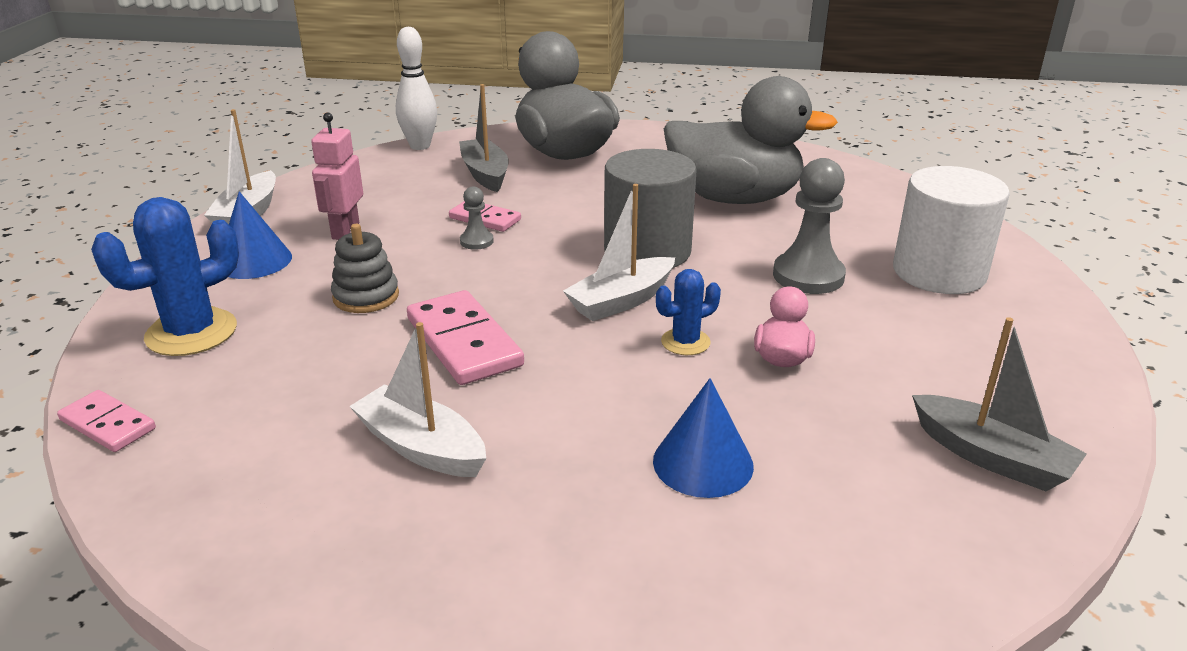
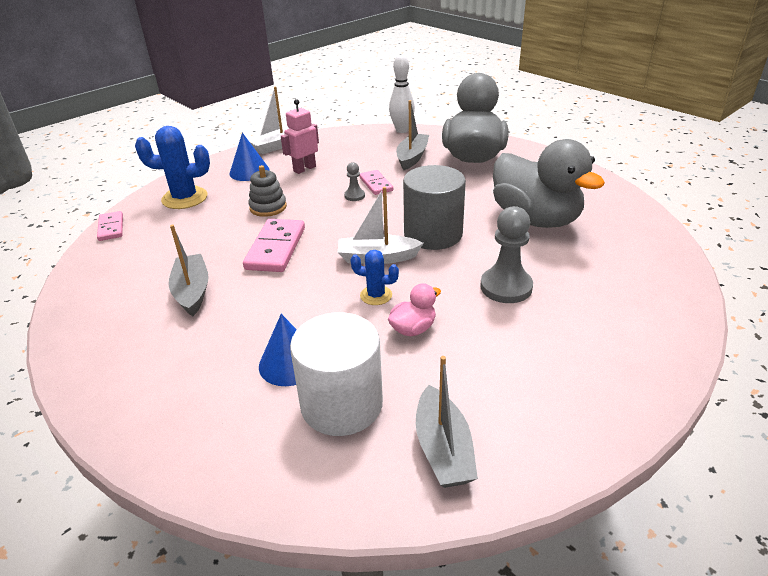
camera: 40 degrees right, 5 degrees up
(421, 447) = (192, 291): white boat -> grey boat
(939, 272) = (601, 322): white cylinder -> white cylinder (341, 404)

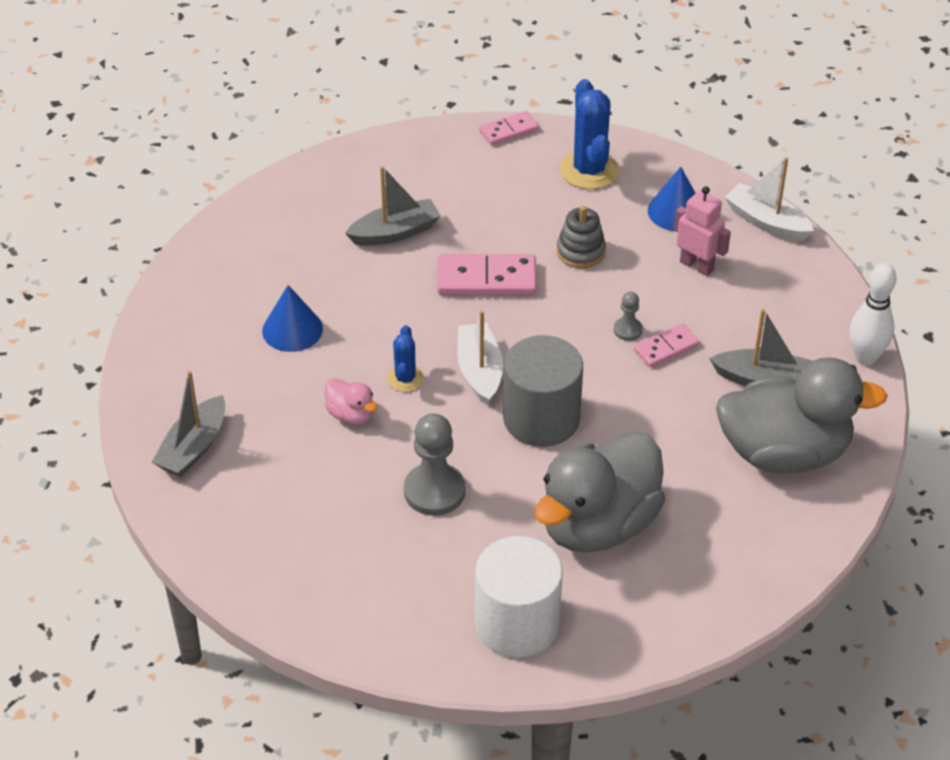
camera: 80 degrees right, 10 degrees up
(341, 404) = (241, 374): white cylinder -> white cylinder (517, 623)
(443, 449) = (193, 447): grey boat -> grey boat turned 45 degrees counterclockwise

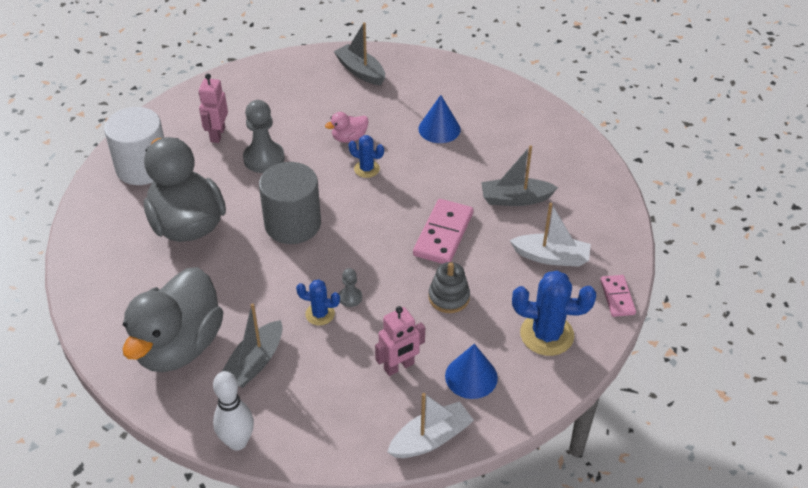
camera: 110 degrees right, 0 degrees up
(395, 232) = (515, 199): grey boat -> grey boat turned 90 degrees clockwise
(408, 564) = (217, 134): none -> pink robot
(479, 371) = (353, 206): white boat -> white boat (551, 257)
(666, 348) = (320, 314): pink domino -> blue cactus

